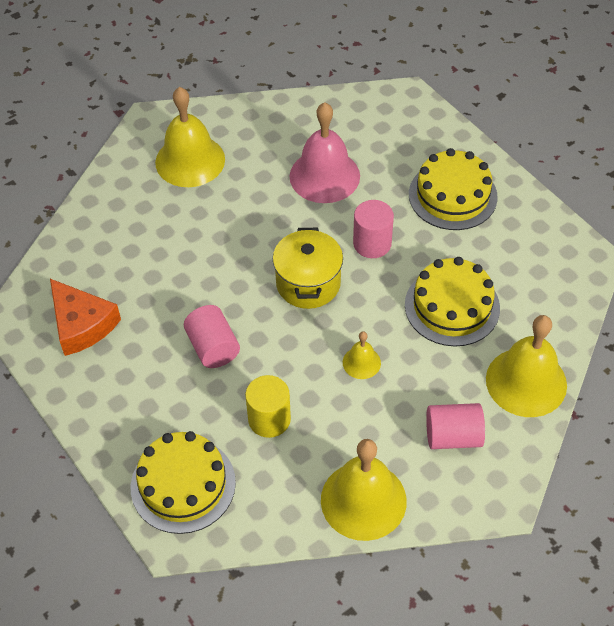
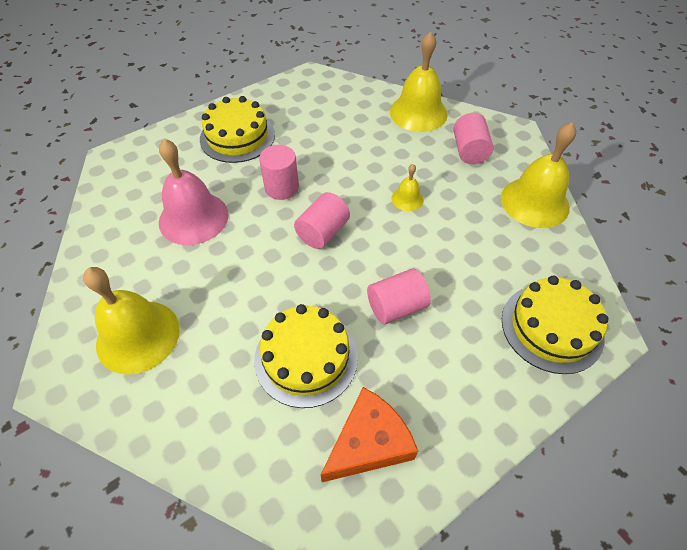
camera: 90 degrees left, 0 degrees up
(269, 419) = (471, 261): yellow cylinder -> none
(308, 283) = (322, 232): yellow pot -> pink cylinder
(452, 306) = (351, 144): yellow cake -> yellow cake (306, 357)

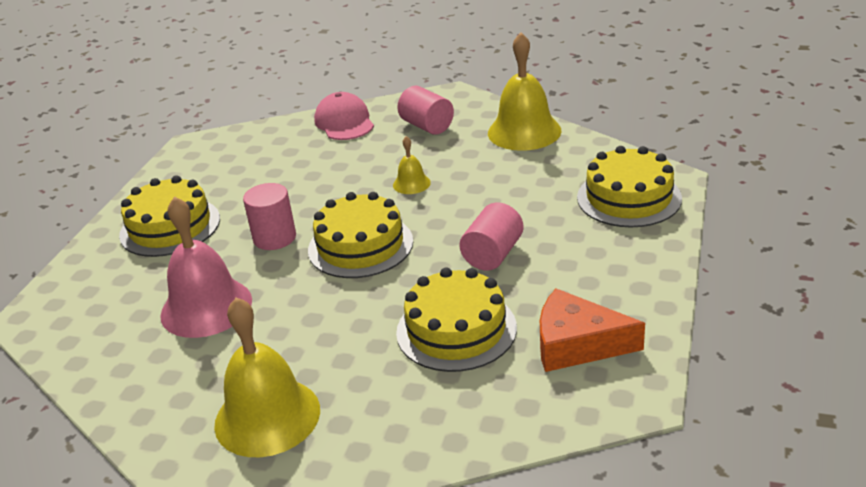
camera: 35 degrees left, 20 degrees down
(322, 232) = (360, 245): pink cylinder -> yellow cake
(369, 443) = (577, 344): orange cheese -> orange cheese turned 90 degrees counterclockwise
(418, 112) = (344, 122): yellow bell -> pink cap

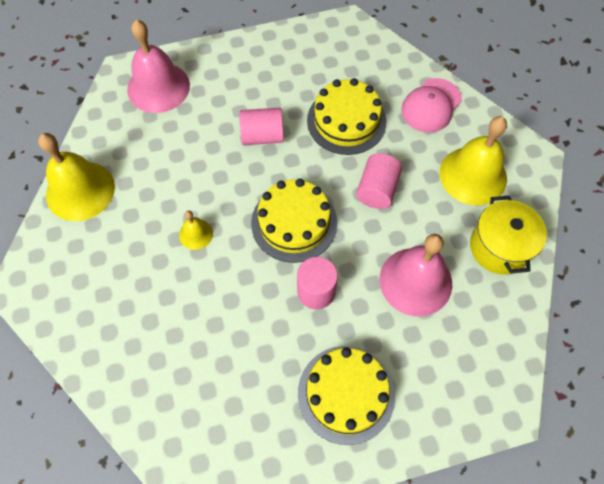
camera: 125 degrees left, 30 degrees up
(160, 393) = (499, 247): none -> yellow pot
(344, 122) = (108, 358): pink cap -> pink cap (431, 105)
(427, 126) = (93, 274): pink cylinder -> pink cylinder (377, 190)
(577, 344) = (323, 61): orange cheese -> none
(629, 198) = (158, 87): yellow cake -> pink bell

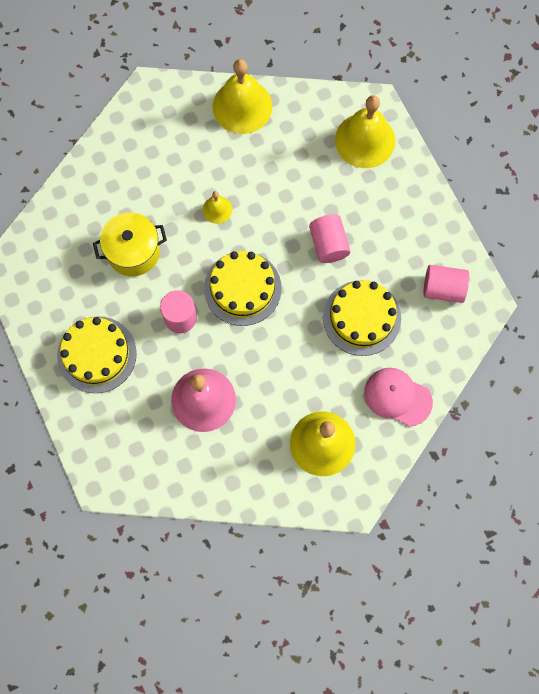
camera: 80 degrees right, 10 degrees up
(158, 87) = (365, 140): pink bell -> yellow bell
(377, 190) = (289, 356): pink cylinder -> pink cylinder (443, 289)
(499, 247) = (249, 472): yellow pot -> yellow pot (133, 252)

